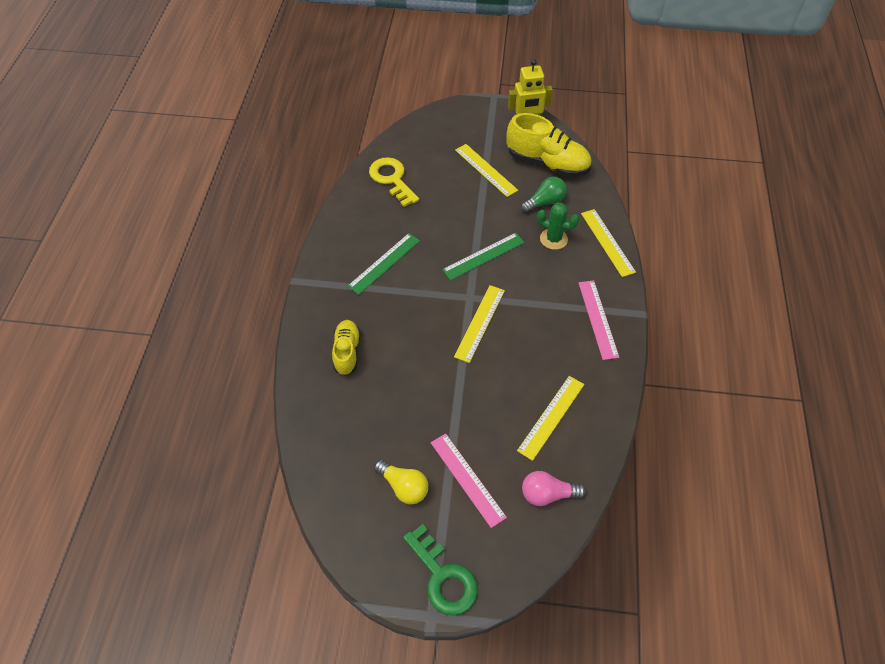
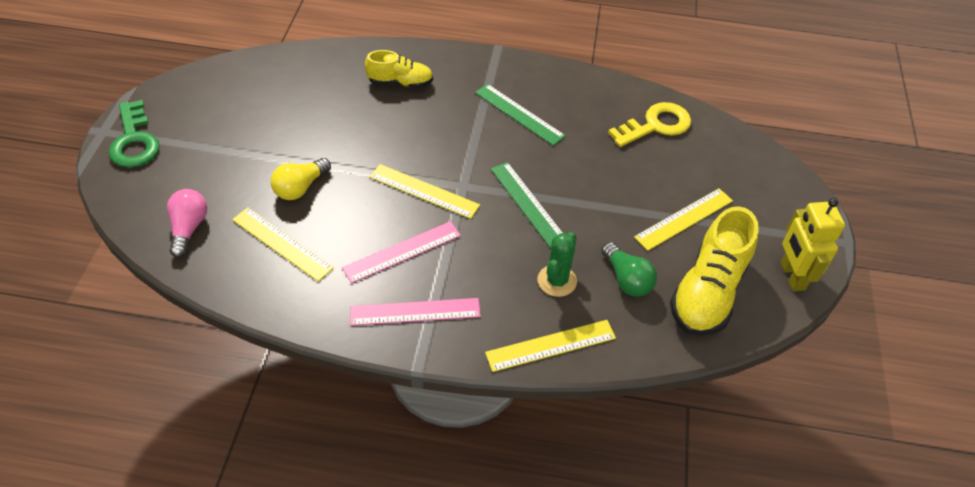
camera: 90 degrees right, 5 degrees down
(403, 486) = (235, 118): yellow light bulb -> yellow light bulb (300, 187)
(443, 576) = (134, 141): green key -> green key turned 75 degrees counterclockwise
(467, 479) = (228, 165): pink ruler -> pink ruler (402, 252)

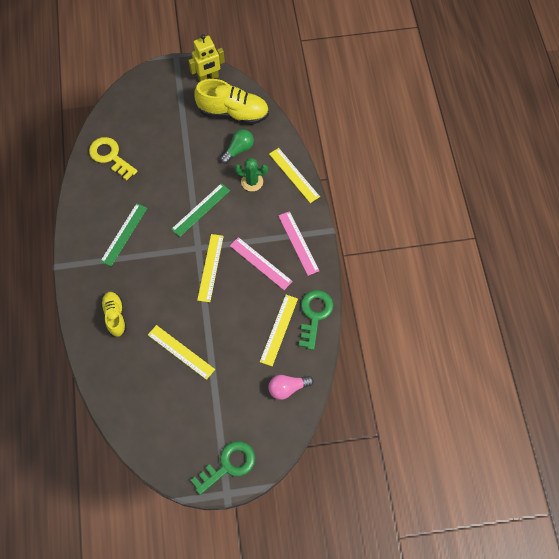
camera: 105 degrees left, 15 degrees up
(279, 295) = (314, 315): none -> green key
(300, 187) = (232, 338): yellow light bulb -> none
(684, 219) = (185, 130): yellow ruler -> yellow ruler (181, 352)

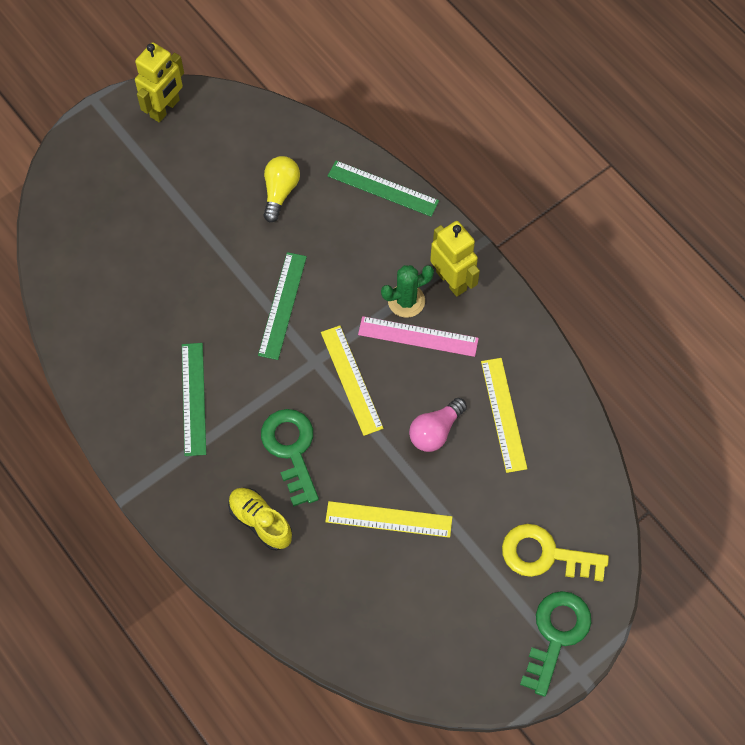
camera: 30 degrees left, 0 degrees up
(110, 156) = (95, 296): yellow key -> yellow key (545, 555)
(233, 113) = (236, 142): yellow shoe -> none
(238, 150) = (280, 192): green light bulb -> yellow light bulb
(252, 182) = (329, 228): green cactus -> green cactus (406, 301)
(288, 388) = (567, 487): pink light bulb -> pink light bulb (435, 431)
(294, 175) = (383, 188): yellow ruler -> green ruler
(298, 243) = (451, 280): pink ruler -> yellow robot
(314, 315) = (538, 368): green key -> green key (291, 450)

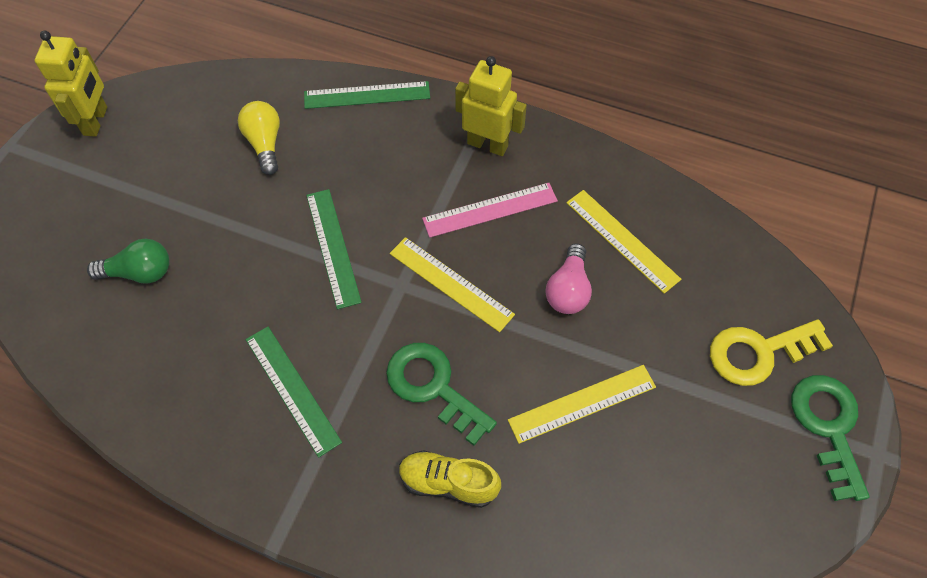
camera: 30 degrees left, 5 degrees down
(135, 253) = (139, 272): none -> green light bulb
(406, 301) = (456, 183): green cactus -> none

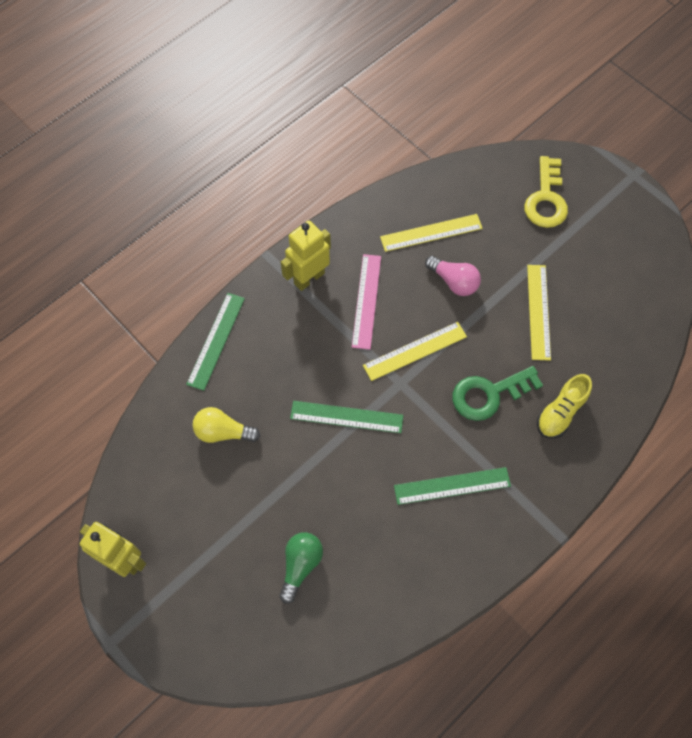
camera: 65 degrees left, 5 degrees up
(828, 427) = (608, 190): green key -> none

